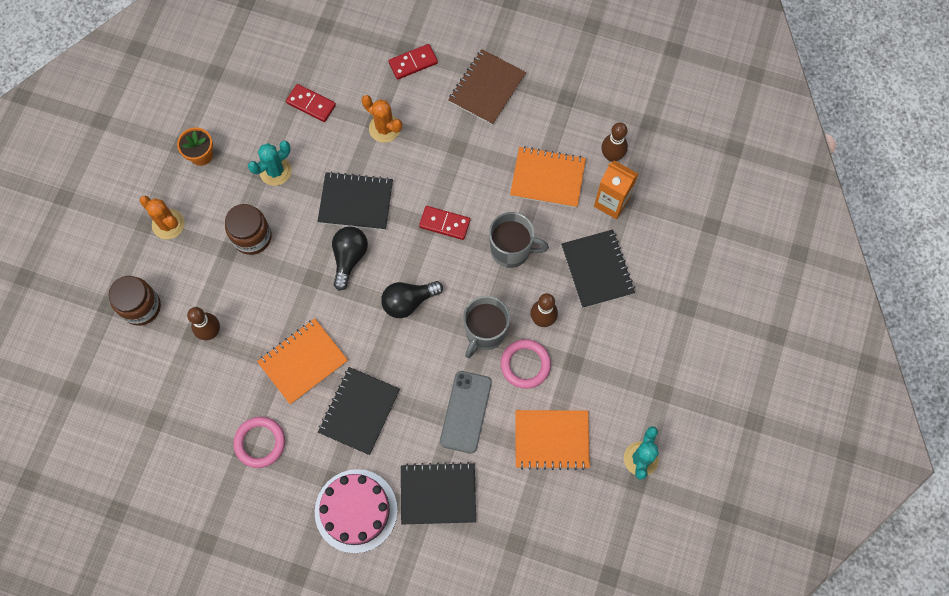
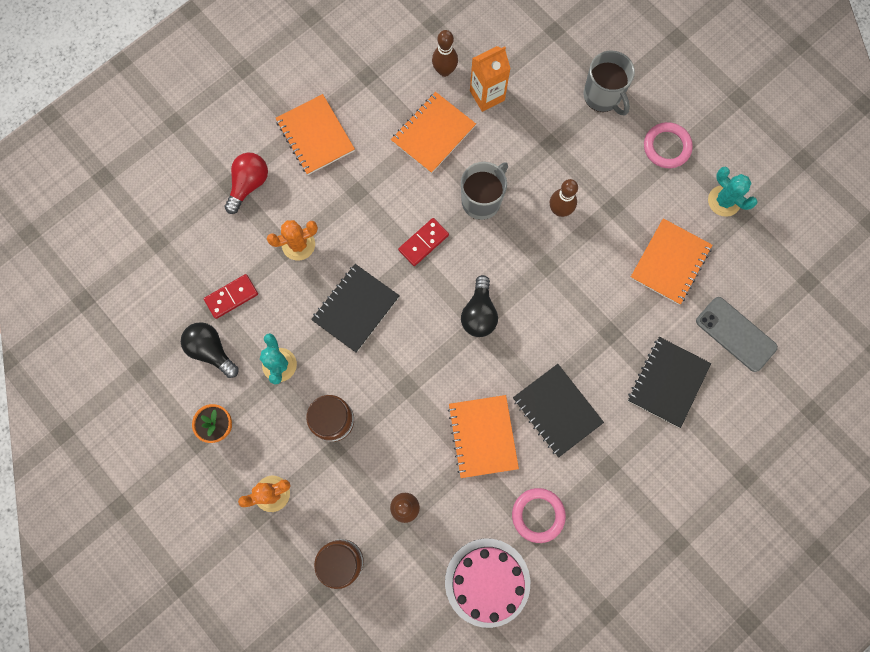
camera: 60 degrees left, 5 degrees up
(349, 258) = (407, 343): black light bulb -> black light bulb (211, 350)
(356, 511) = (646, 461): pink cake -> pink cake (487, 582)
(413, 63) = (249, 184): red domino -> red light bulb
(465, 412) = (607, 319): grey phone -> grey phone (735, 334)
(485, 332) = (545, 264): grey mug -> grey mug (602, 96)
(487, 88) = (315, 136): brown notebook -> orange notebook
(525, 364) = (592, 247): pink ring -> pink ring (666, 147)
(597, 269) = (541, 141): black notebook -> none

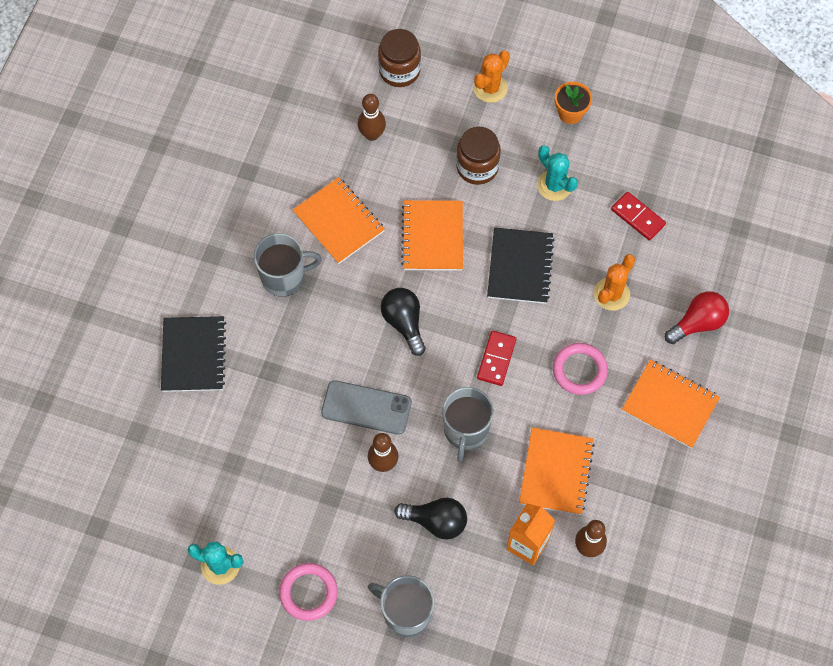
camera: 150 degrees right, 10 degrees down
(211, 350) = (622, 166): black light bulb -> black light bulb (436, 521)
(231, 297) = (637, 217): red domino -> red domino turned 75 degrees counterclockwise
(249, 184) = (697, 323): red light bulb -> red light bulb turned 120 degrees counterclockwise
(487, 582) = (270, 116): pink cake -> none
(538, 515) = (255, 186): pink ring -> pink ring (579, 370)
(557, 410) = (284, 277): black notebook -> grey mug
(670, 262) = (245, 470): orange notebook -> orange notebook (432, 237)
(735, 334) = (148, 434): grey phone -> grey phone (366, 407)

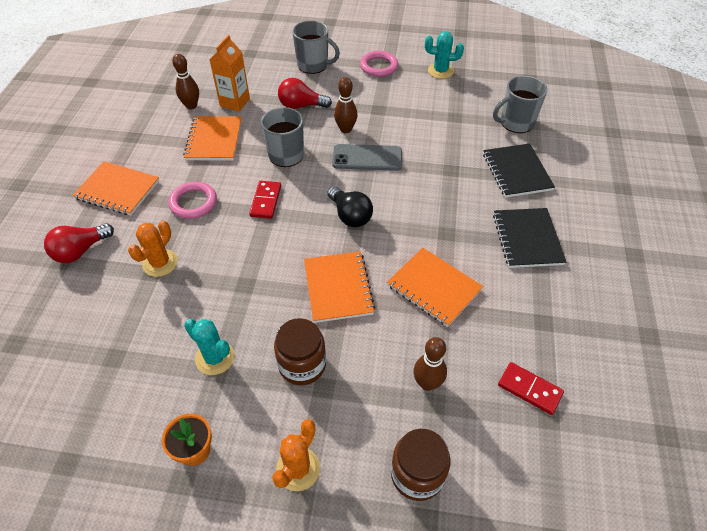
camera: 170 degrees right, 15 degrees down
(284, 277) = (467, 235): grey mug -> grey mug (516, 123)
(436, 521) = (301, 106): black light bulb -> red light bulb
(520, 267) = (249, 273): black notebook -> black notebook (527, 239)
(637, 217) = (125, 337): red domino -> red domino (529, 389)

